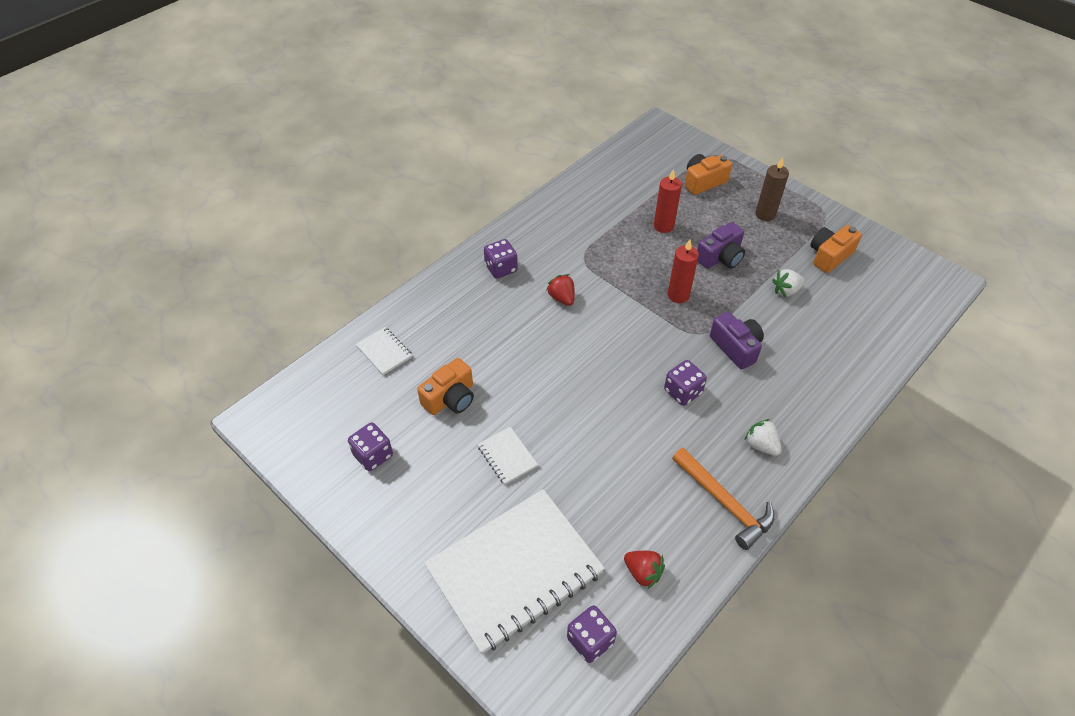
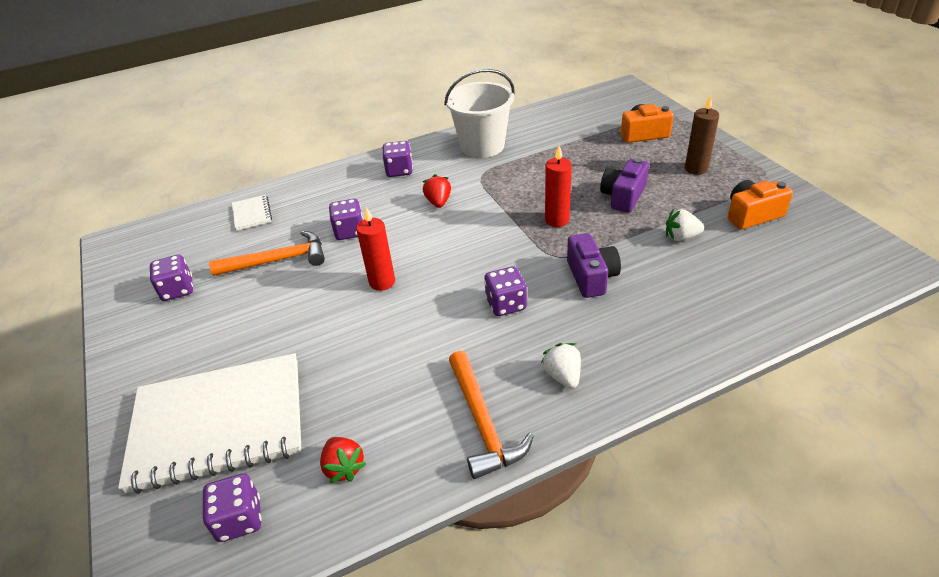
camera: 25 degrees right, 10 degrees down
(450, 398) = (278, 260): orange camera -> orange hammer
(498, 350) = (349, 231): none -> purple dice
(507, 456) = (290, 320): white notebook -> none
(564, 223) = (482, 146): none -> white bucket
(663, 226) = (579, 162): red candle -> red candle (382, 282)
(720, 257) = (623, 196): purple camera -> purple camera turned 135 degrees clockwise

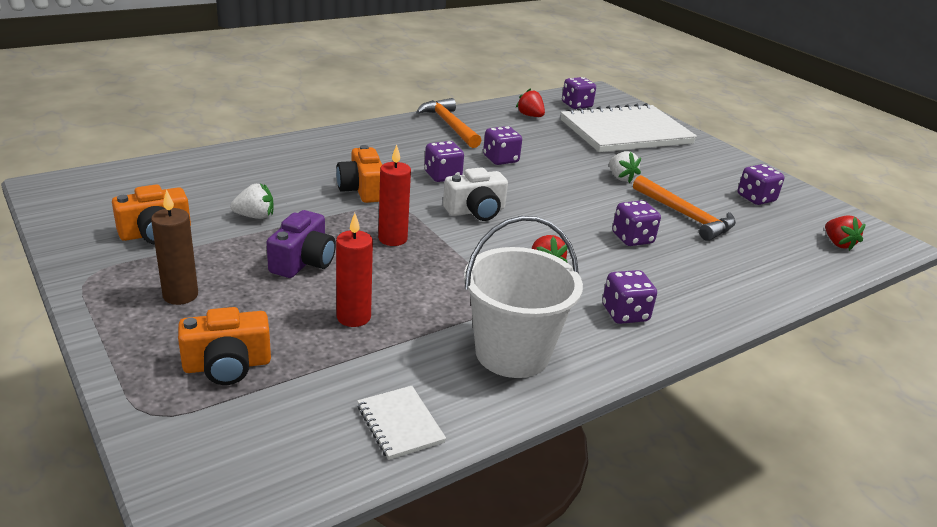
camera: 165 degrees right, 10 degrees down
(168, 236) = (838, 243): none -> red strawberry
(252, 214) = (771, 263): white notebook -> white notebook (400, 424)
(278, 260) = (685, 216): orange hammer -> orange hammer turned 105 degrees counterclockwise
(382, 282) = (565, 195): red candle -> red candle (353, 317)
(431, 340) = (500, 159): none -> purple dice
(480, 255) = (476, 211): none -> white camera
(562, 376) = (395, 139): white strawberry -> white strawberry (621, 178)
(591, 277) = (362, 190): purple camera -> orange camera

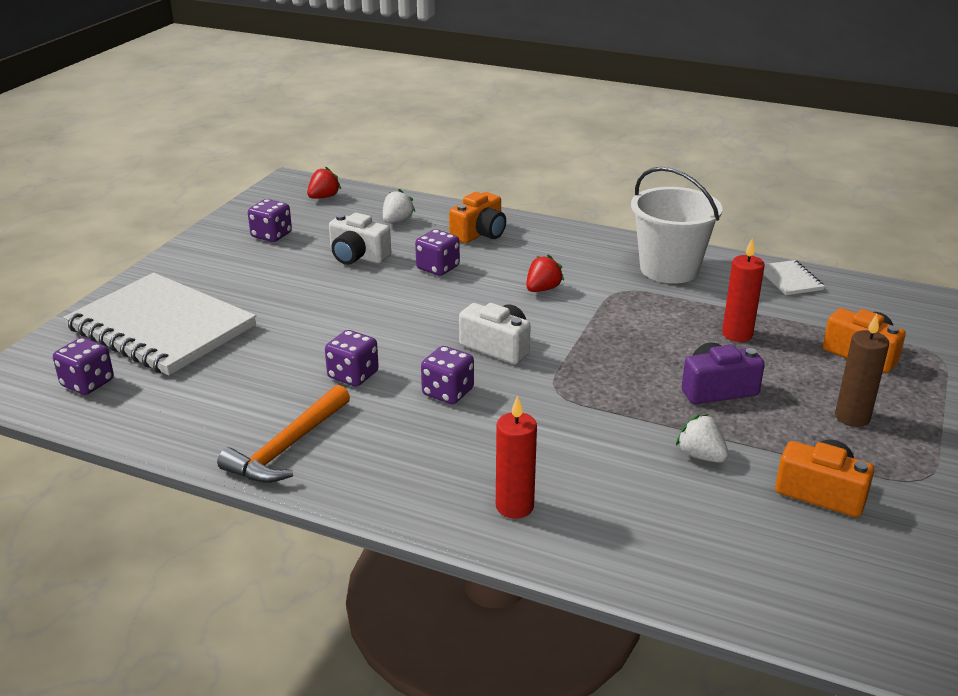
camera: 120 degrees left, 0 degrees up
(362, 190) = (552, 424): orange camera -> orange camera (480, 233)
(392, 239) = (613, 365): red candle -> red candle (514, 506)
(400, 424) = (790, 279): white notebook -> white notebook turned 45 degrees counterclockwise
(530, 116) = (174, 403): red strawberry -> none
(621, 178) = (309, 300): white strawberry -> white strawberry (397, 221)
(625, 313) = (558, 247): purple dice -> none
(685, 216) = (357, 256): orange hammer -> white camera

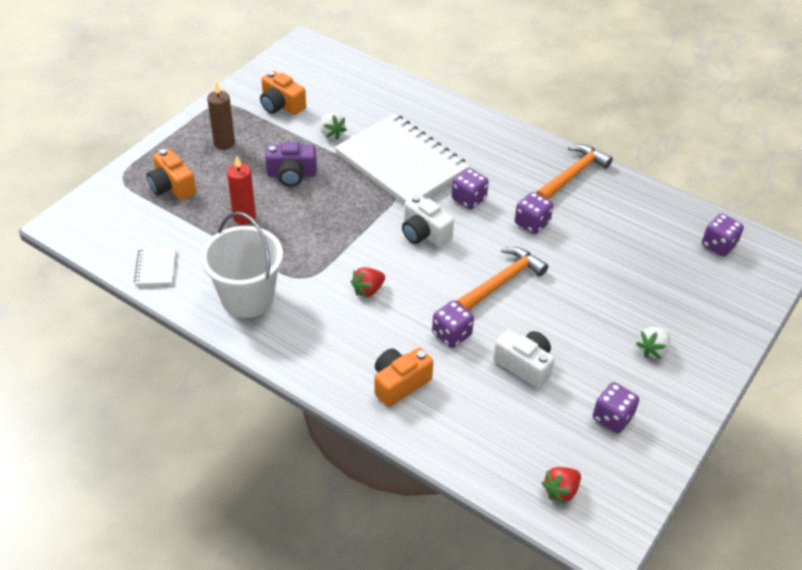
camera: 170 degrees left, 15 degrees up
(161, 328) = (684, 295): white notebook -> white notebook (401, 163)
(388, 313) = (502, 282): none -> orange hammer
(397, 221) = (480, 423): white strawberry -> white strawberry (653, 349)
(514, 506) = (447, 122): red candle -> none

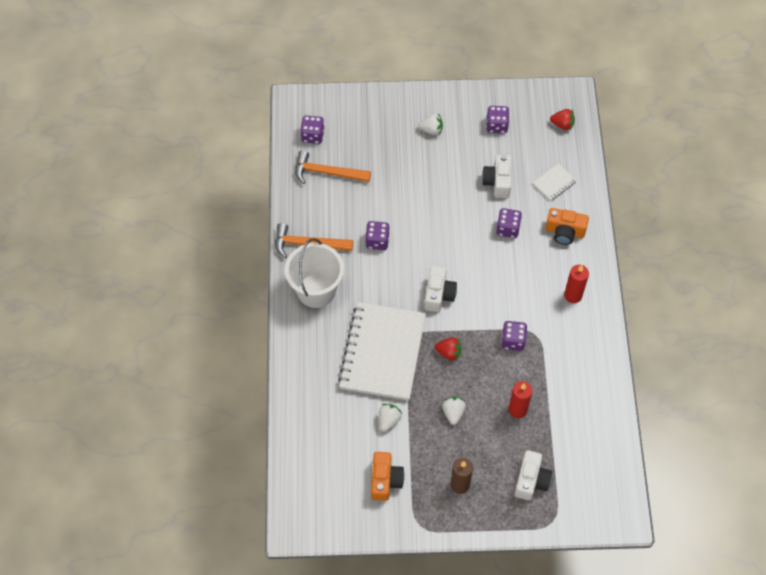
camera: 125 degrees left, 15 degrees up
(156, 268) = (604, 424): white notebook -> white notebook (554, 183)
(172, 186) = (531, 480): orange camera -> white camera
(247, 298) = (578, 352): white bucket -> white bucket (316, 290)
(291, 174) = (453, 413): purple camera -> white strawberry
(314, 337) = (573, 295): none -> red candle
(368, 290) = (513, 292): red strawberry -> red strawberry (448, 352)
(468, 199) = (384, 289): purple dice -> purple dice (513, 341)
(502, 282) = (443, 228): orange hammer -> orange hammer (327, 172)

